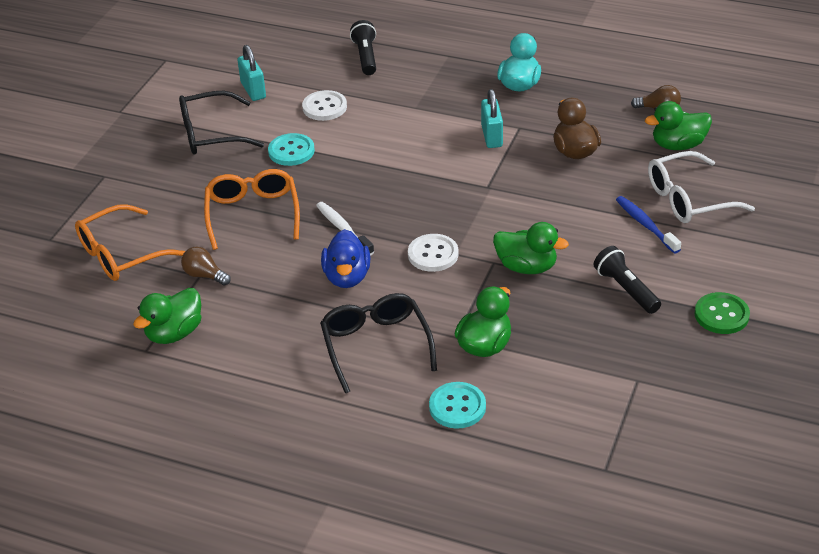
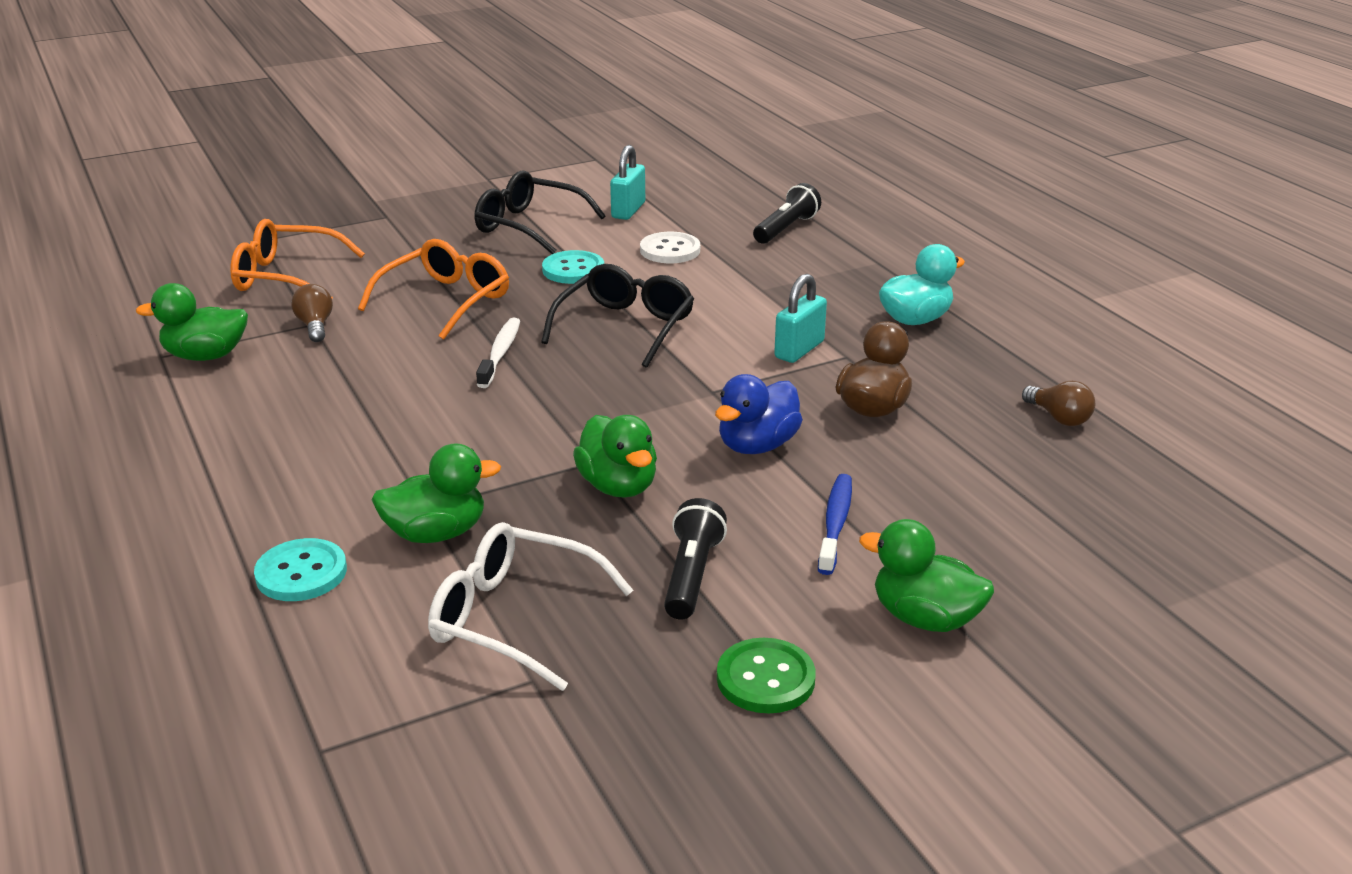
camera: 40 degrees right, 10 degrees down
(347, 277) = (427, 394): blue duck -> blue duck (757, 445)
(376, 345) = (338, 467): black glasses -> black glasses (625, 327)
(433, 254) = (543, 420): white button -> none
(678, 145) = (1023, 465): green duck -> green duck (925, 618)
(688, 199) = (940, 527): white glasses -> white glasses (514, 618)

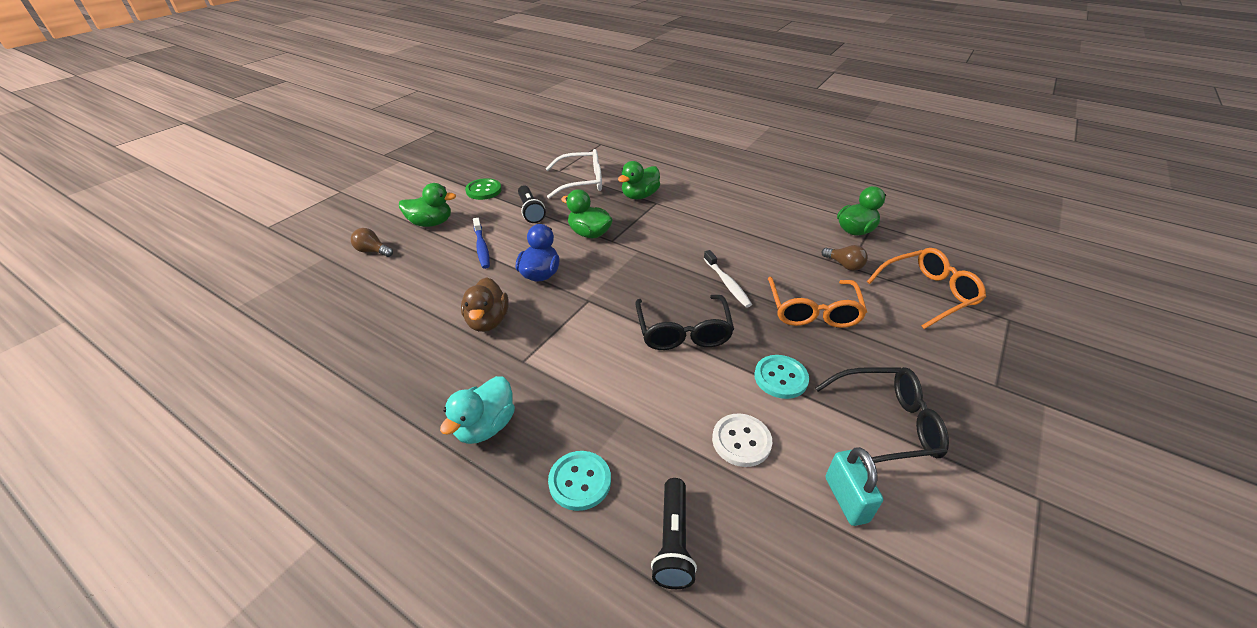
camera: 150 degrees right, 10 degrees up
(301, 573) = (667, 173): turquoise button -> turquoise button (580, 481)
(799, 350) = (557, 355): turquoise padlock -> none
(1059, 418) = (365, 355): brown light bulb -> brown light bulb (373, 251)

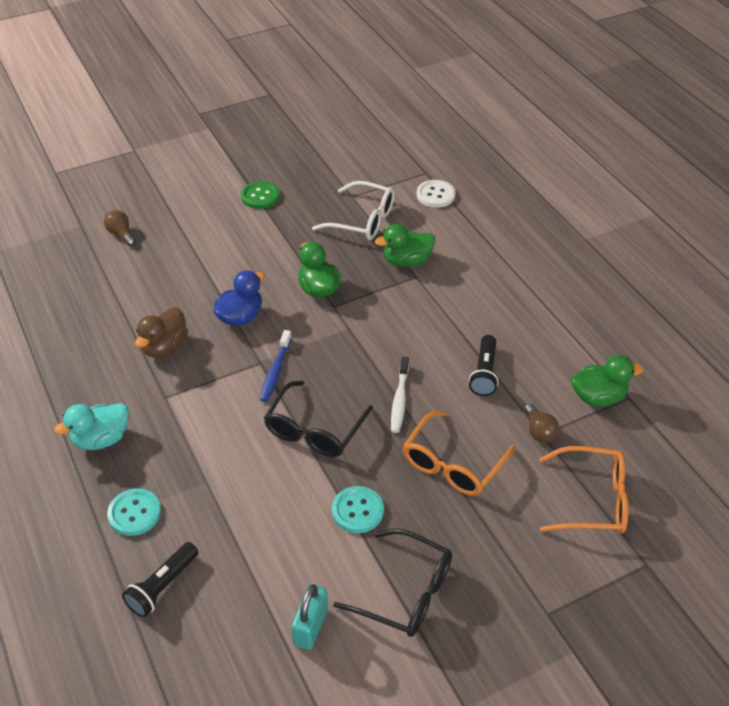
camera: 30 degrees right, 5 degrees up
(431, 223) = (187, 220): green duck -> none
(482, 247) = (212, 266): blue toothbrush -> blue toothbrush (275, 371)
(530, 211) = (285, 239): black flashlight -> black flashlight (484, 373)
(741, 441) = (274, 544): white button -> white button (435, 195)

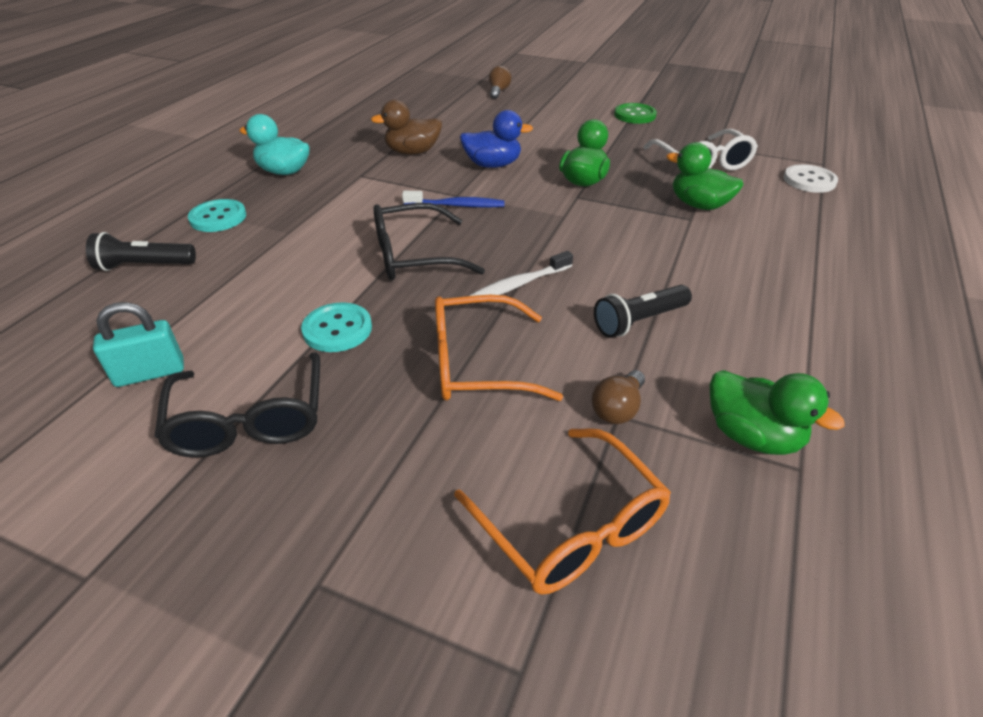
camera: 50 degrees right, 5 degrees down
(275, 371) = (457, 206): blue toothbrush -> blue toothbrush turned 150 degrees counterclockwise

